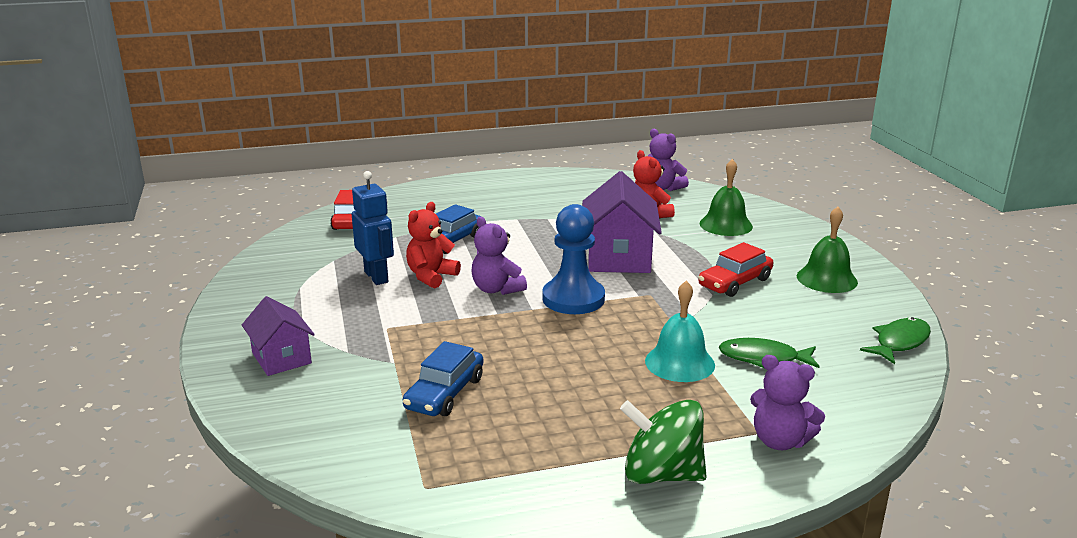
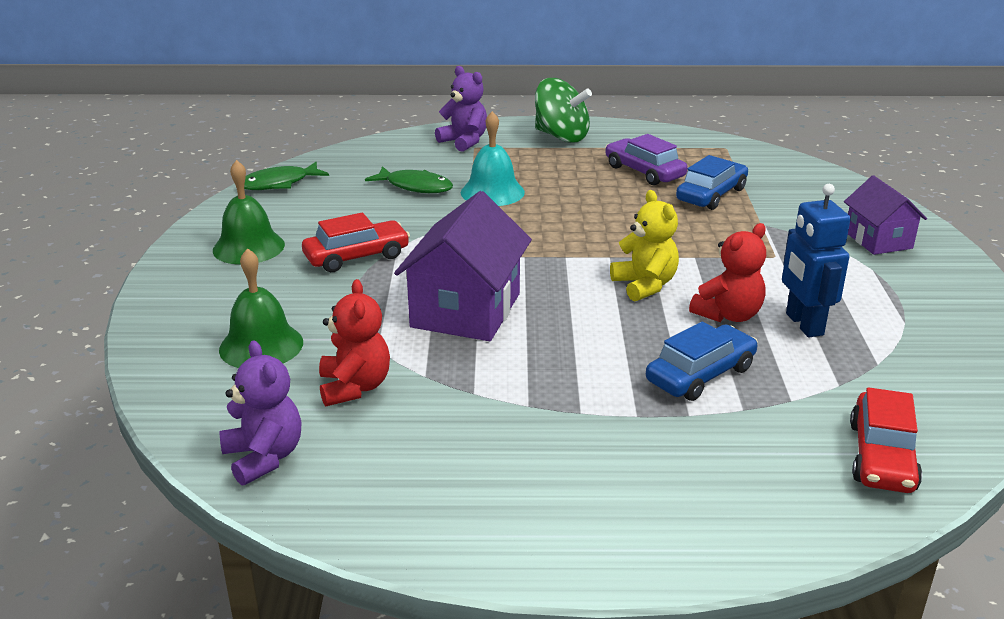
camera: 165 degrees left, 5 degrees up
(496, 289) = (645, 285): purple teddy bear -> yellow teddy bear
(527, 419) = (644, 172): none -> purple car
(573, 299) = (557, 262): blue pawn -> none

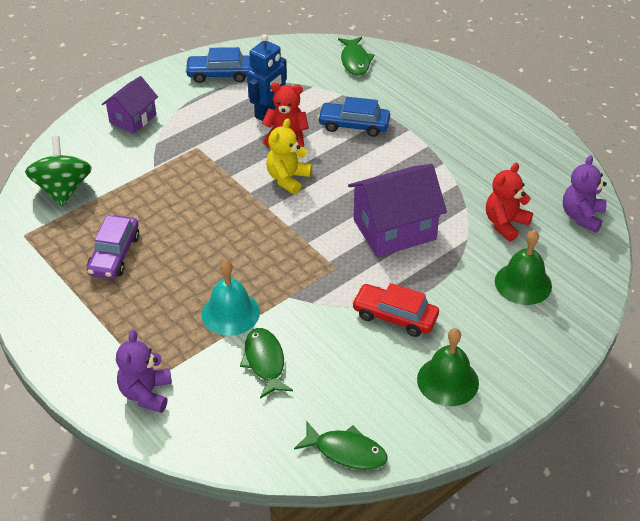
camera: 130 degrees left, 15 degrees up
(561, 136) = (79, 338): green spinning top -> green spinning top (63, 189)
(711, 195) = (127, 206): blue car -> blue car (220, 74)
(881, 456) = (355, 61): red car -> green fish

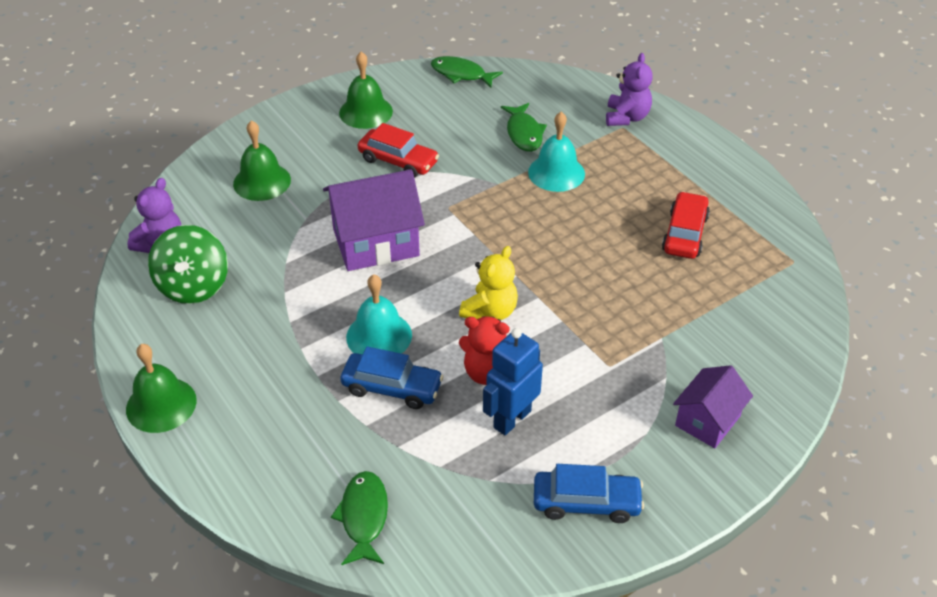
camera: 175 degrees left, 0 degrees up
(63, 189) = (769, 315): green spinning top -> green spinning top (193, 286)
(114, 254) = (685, 234): purple car -> red car
(372, 157) = (379, 336): none -> turquoise bell
(505, 224) = (250, 241): red teddy bear -> none
(510, 107) = (161, 404): none -> green bell

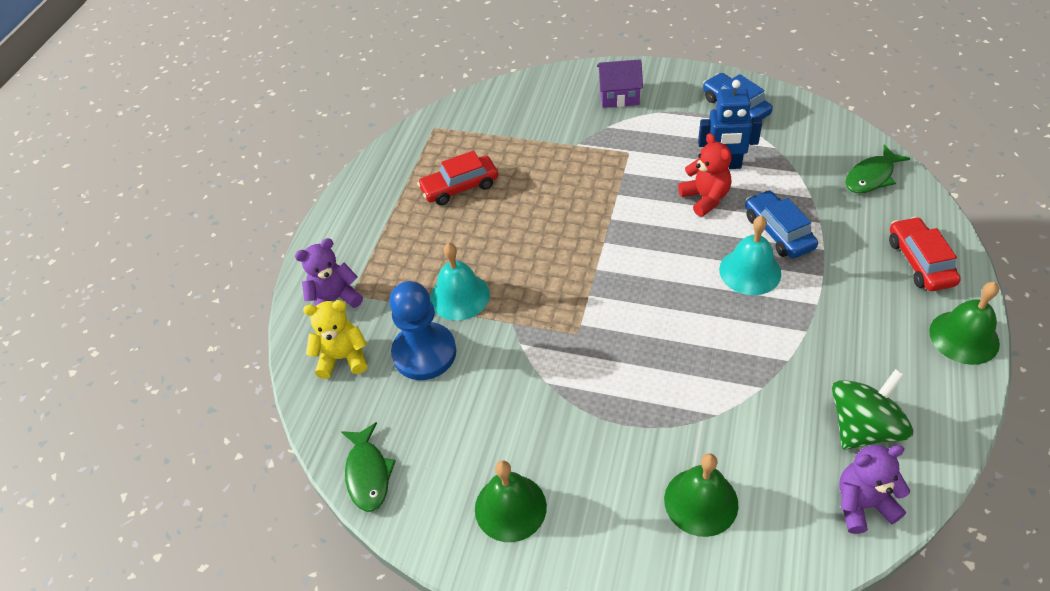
camera: 125 degrees left, 5 degrees up
(375, 242) = (669, 347): purple house -> none
(398, 161) = (556, 415): red car -> red car (920, 262)
(490, 311) = (654, 232): yellow teddy bear -> yellow teddy bear (343, 358)
(524, 133) = (424, 353): green fish -> blue pawn

